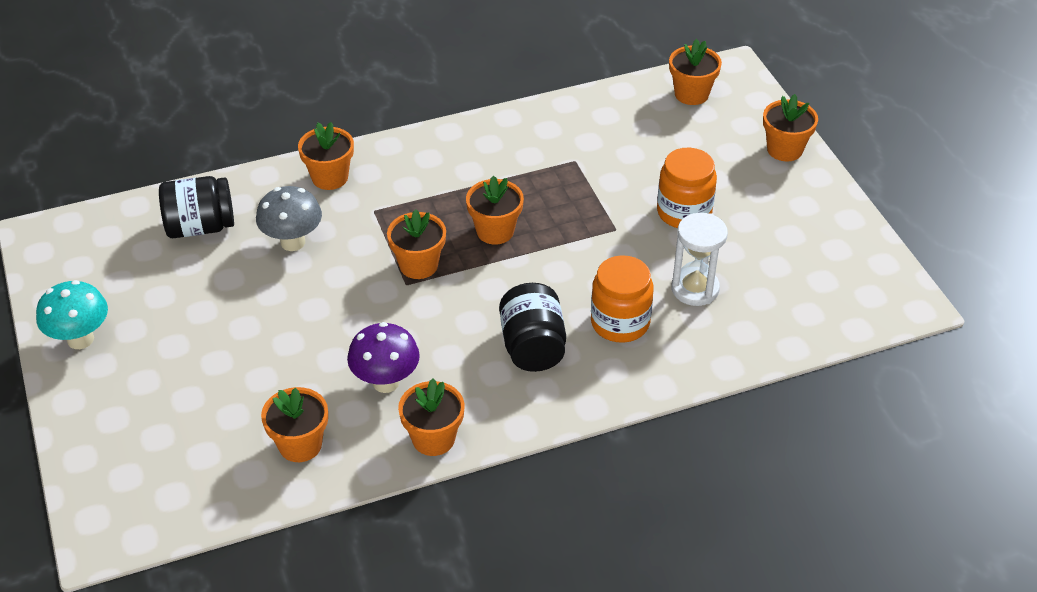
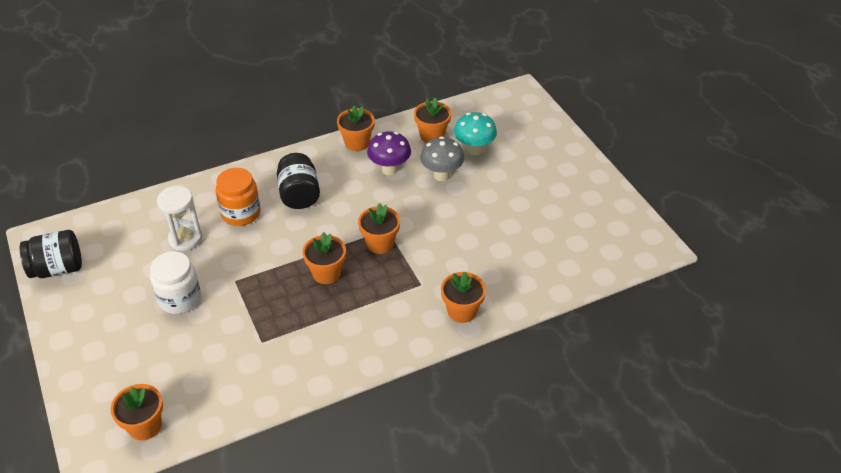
camera: 175 degrees right, 0 degrees up
(80, 339) = (588, 182): turquoise mushroom -> turquoise mushroom (474, 149)
(200, 227) = (546, 262): black jar -> black jar (57, 268)
(293, 242) = (474, 255): grey mushroom -> grey mushroom (441, 175)
(684, 212) = (180, 299): orange jar -> white jar
(784, 149) = (78, 366): orange flower pot -> none

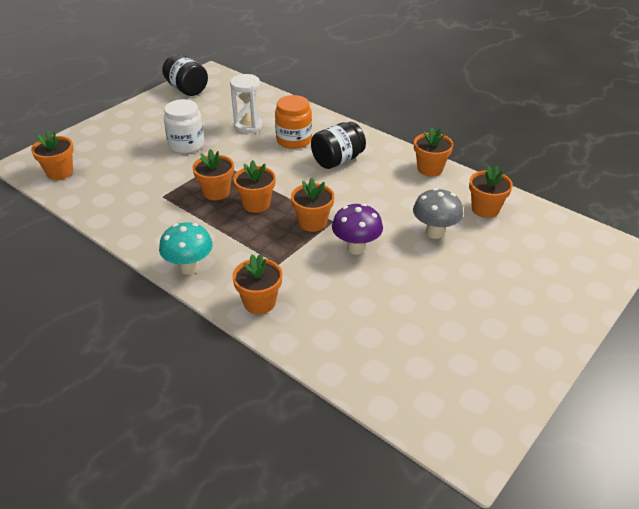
camera: 65 degrees right, 5 degrees down
(286, 297) = (216, 192): none -> orange flower pot
(389, 169) = (413, 198): purple mushroom -> purple mushroom (356, 248)
(474, 149) = (493, 243): turquoise mushroom -> turquoise mushroom (189, 268)

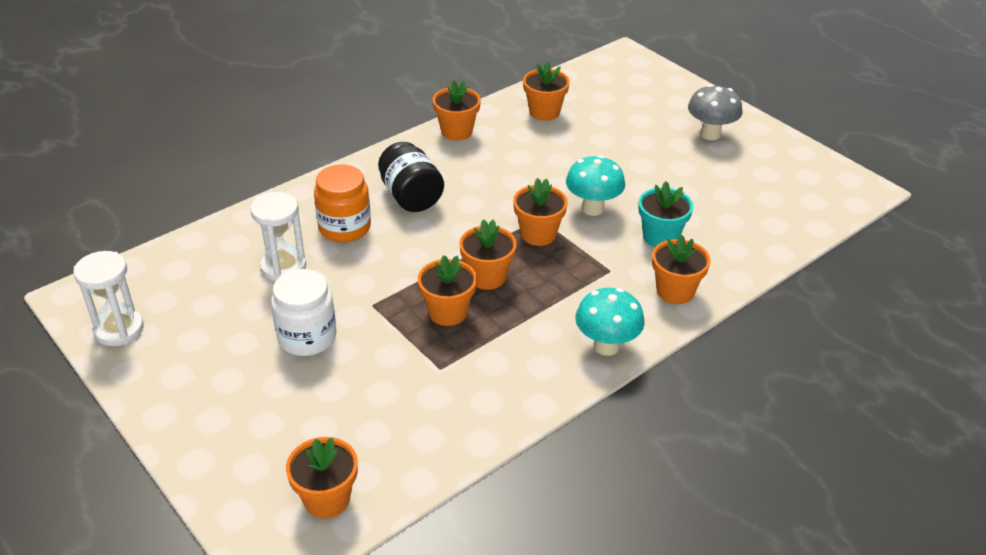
camera: 80 degrees left, 0 degrees up
(187, 89) = (119, 329): black jar -> white hourglass
(330, 290) = (660, 237): none -> turquoise flower pot
(356, 248) = (592, 208): purple mushroom -> turquoise mushroom
(434, 232) = (576, 151): grey mushroom -> grey mushroom (710, 134)

